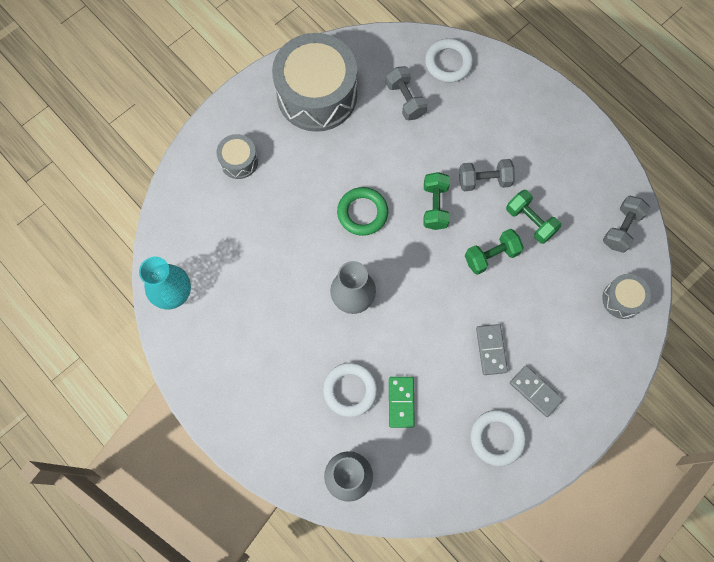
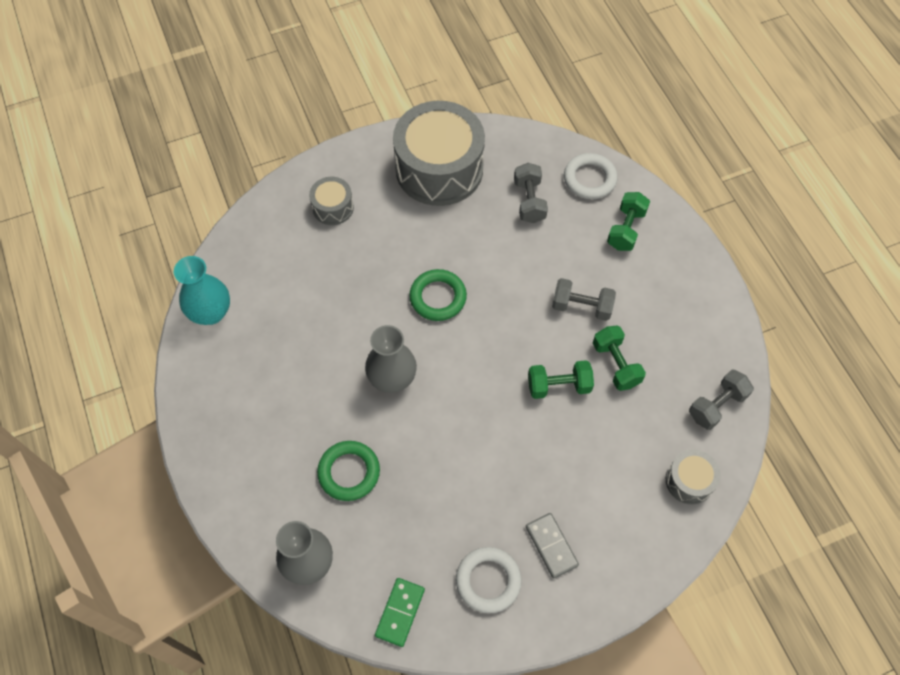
camera: 20 degrees right, 10 degrees down
(350, 390) = (349, 472): white ring -> green ring
(401, 402) = (398, 504): green domino -> green domino (400, 612)
(435, 206) = (517, 315): green dumbbell -> green dumbbell (626, 229)
(491, 350) = (519, 484): grey domino -> none

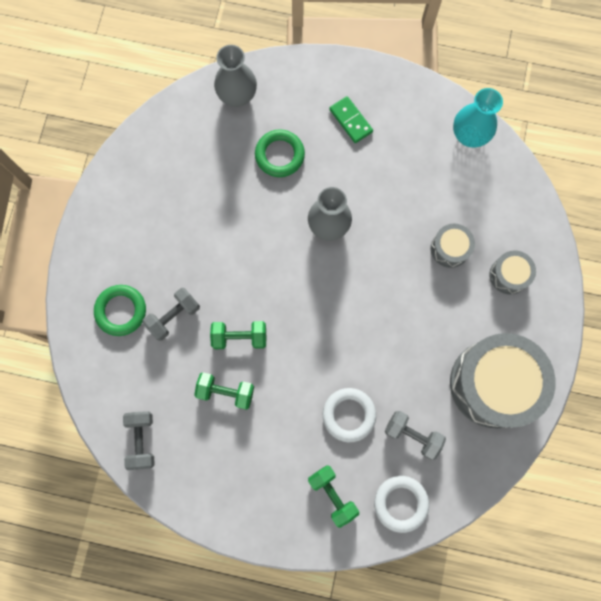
camera: 125 degrees right, 15 degrees up
(400, 612) = (166, 130): green domino -> green domino (350, 121)
(438, 297) = (372, 301): green ring -> green ring (121, 311)
(488, 581) = (144, 194): white ring -> white ring (349, 415)
(551, 546) = (135, 248): grey domino -> none
(558, 386) = (240, 337): green dumbbell -> green dumbbell turned 60 degrees clockwise
(581, 306) = (289, 403): grey dumbbell -> grey dumbbell (174, 316)
(689, 481) = (107, 373): grey drum -> grey drum (450, 248)

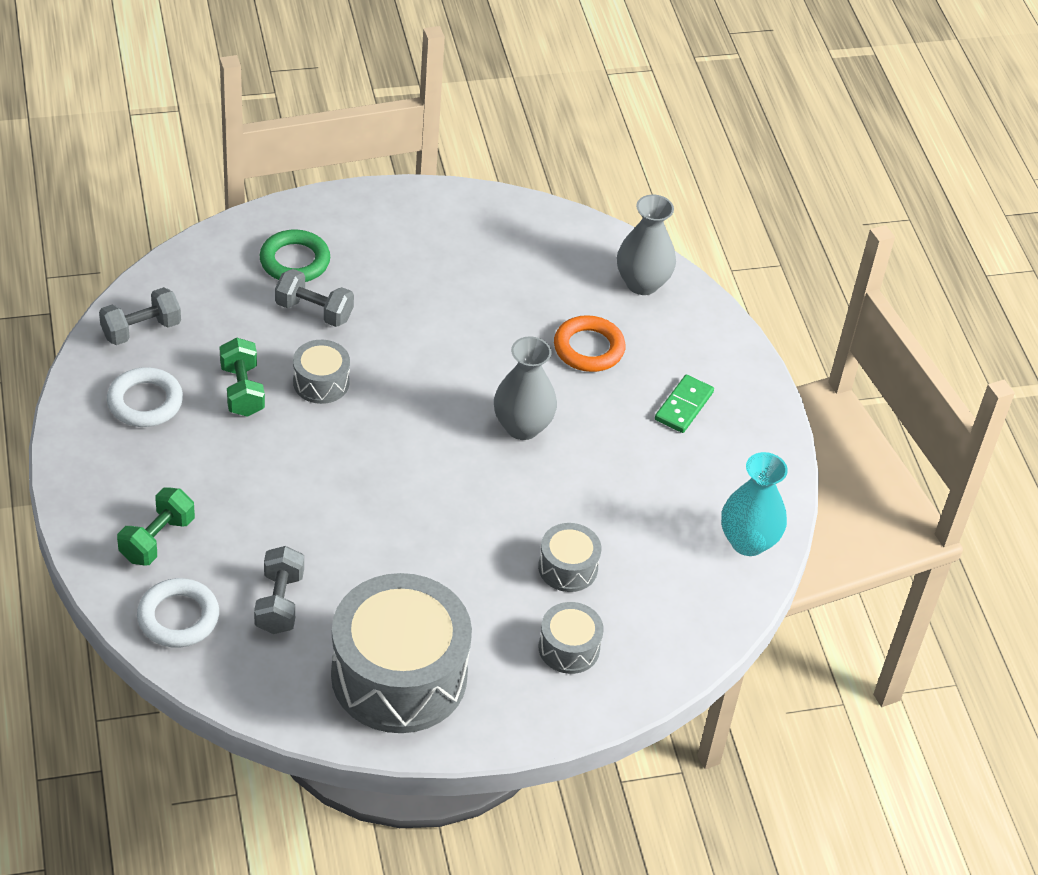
camera: 60 degrees right, 30 degrees down
(240, 337) = (321, 382): green dumbbell -> grey drum
(279, 155) = (588, 348): green ring -> orange ring
(349, 415) = (273, 525): white ring -> white ring (145, 402)

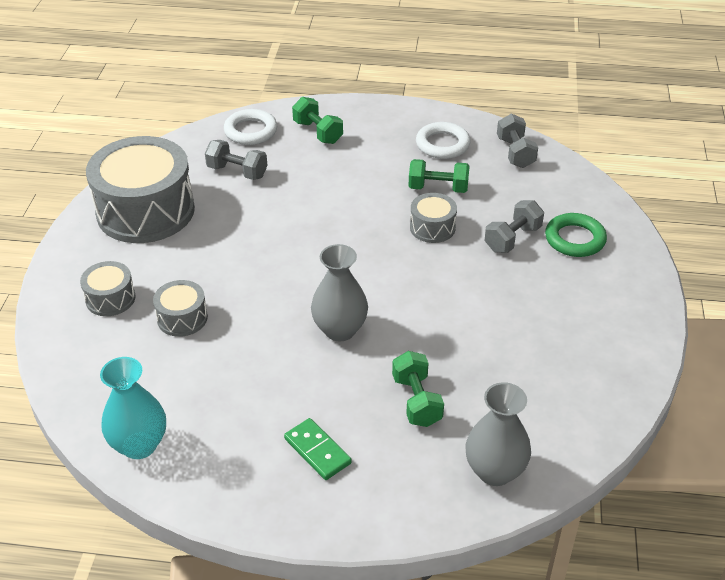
camera: 115 degrees right, 5 degrees down
(588, 348) = (416, 401): orange ring -> green dumbbell

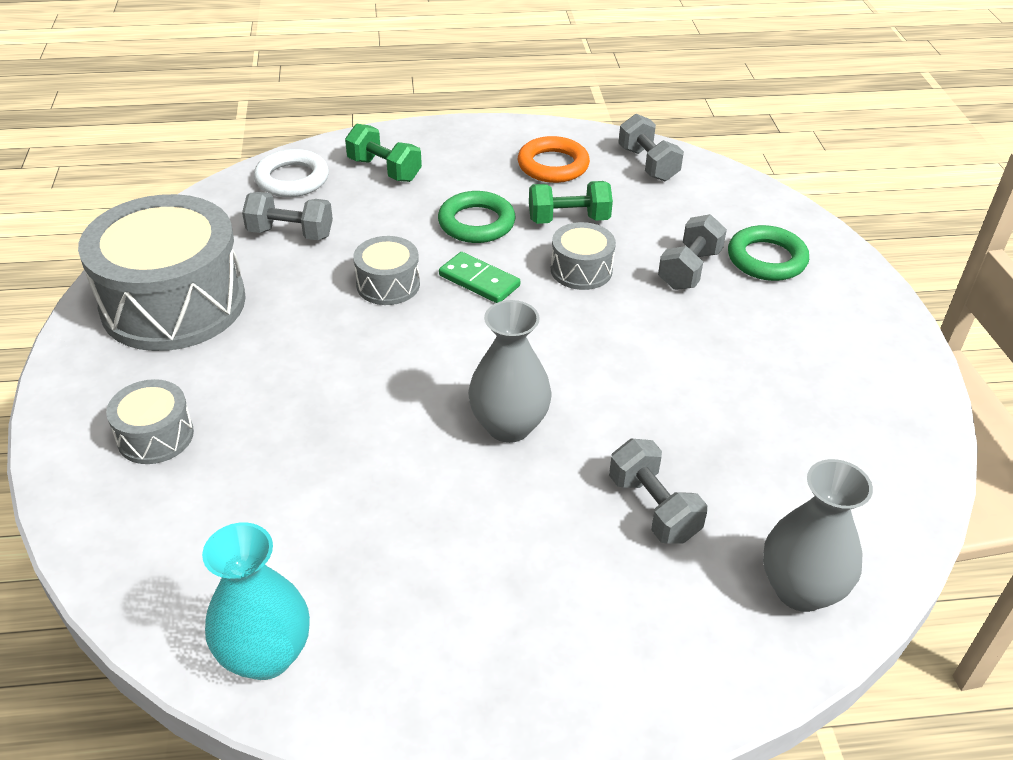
camera: 15 degrees left, 0 degrees up
(182, 318) = (274, 447): grey drum -> grey drum (388, 284)
(317, 451) = (541, 610): green domino -> green domino (479, 281)
(370, 182) = (476, 223): none -> green ring
(416, 401) = (653, 508): green dumbbell -> grey dumbbell
(442, 144) = (553, 165): white ring -> orange ring

